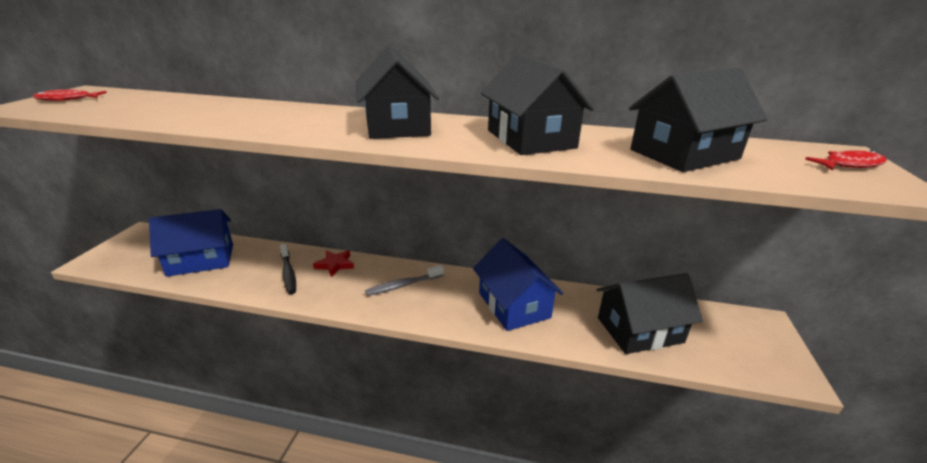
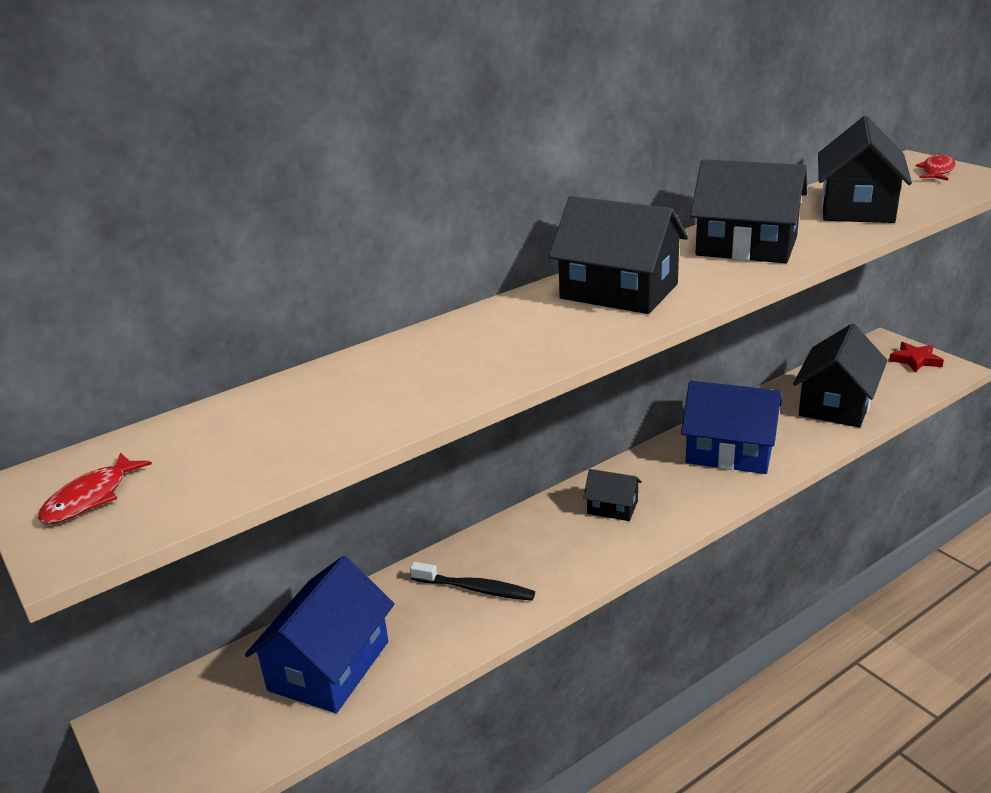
camera: 45 degrees left, 0 degrees up
(335, 265) = (503, 543): red star -> red star (915, 360)
(403, 285) = (612, 507): grey toothbrush -> black house

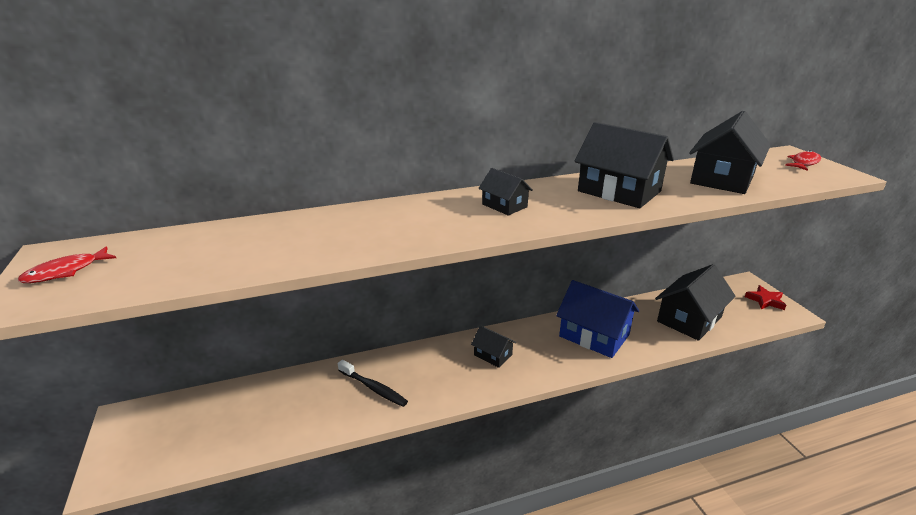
camera: 15 degrees right, 0 degrees up
(329, 666) = (256, 414): blue house -> none
(619, 291) = (504, 205): black house -> black house, size x0.52

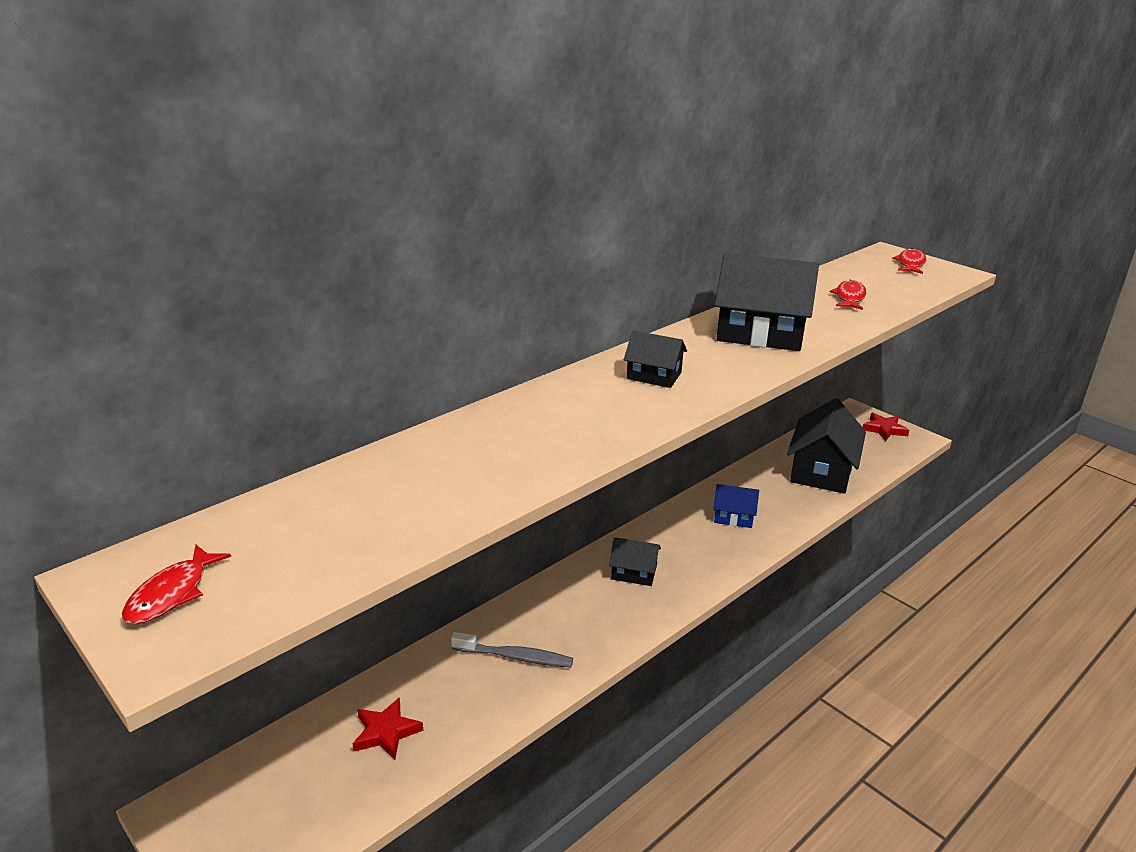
camera: 25 degrees left, 0 degrees up
(262, 410) = (386, 732): none -> red star
(374, 388) = (515, 657): black toothbrush -> grey toothbrush
(594, 335) = (733, 517): blue house -> blue house, size x0.52
(722, 178) = (849, 297): black house -> red fish

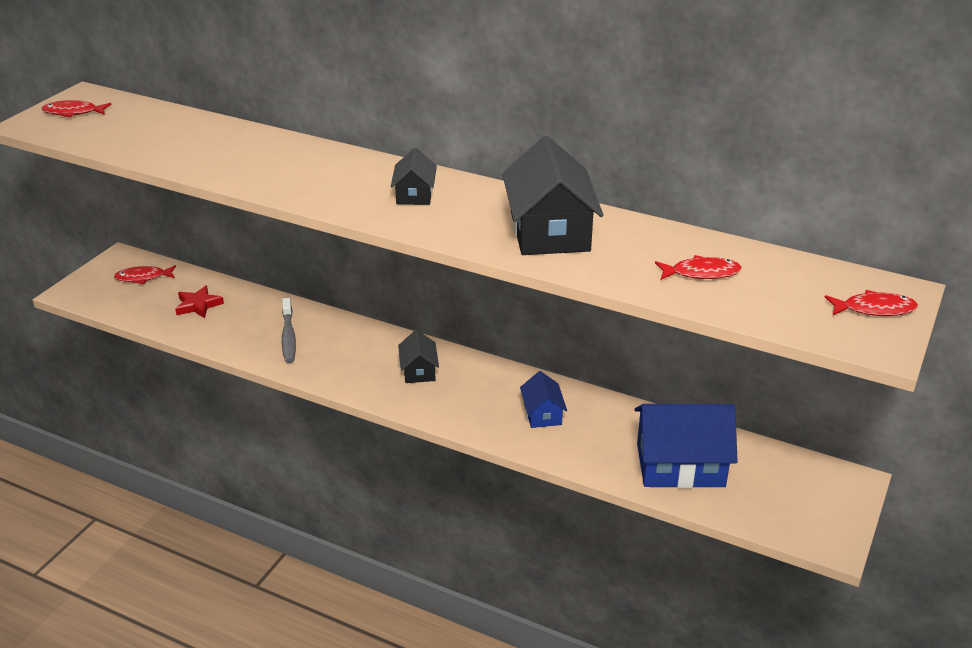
camera: 70 degrees right, 5 degrees up
(261, 787) = (143, 277): none -> red fish
(822, 471) = (680, 465): black house -> blue house
(884, 429) = (828, 510): red star -> none

